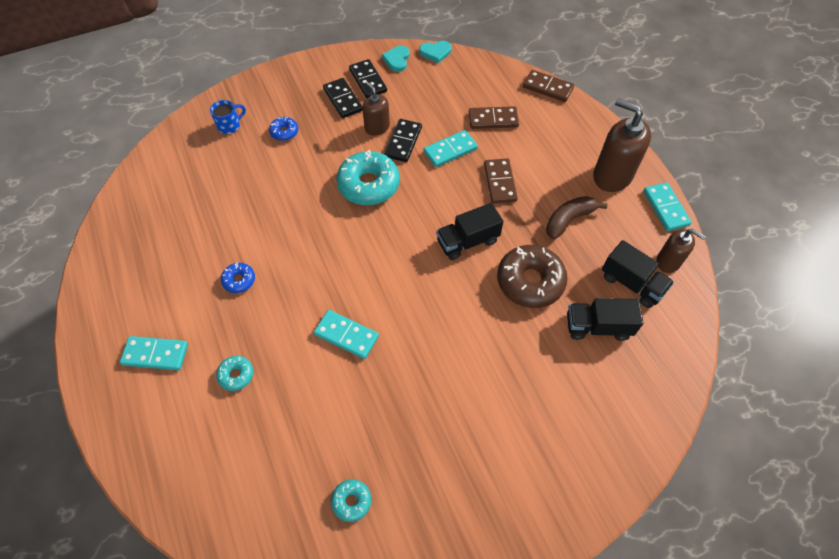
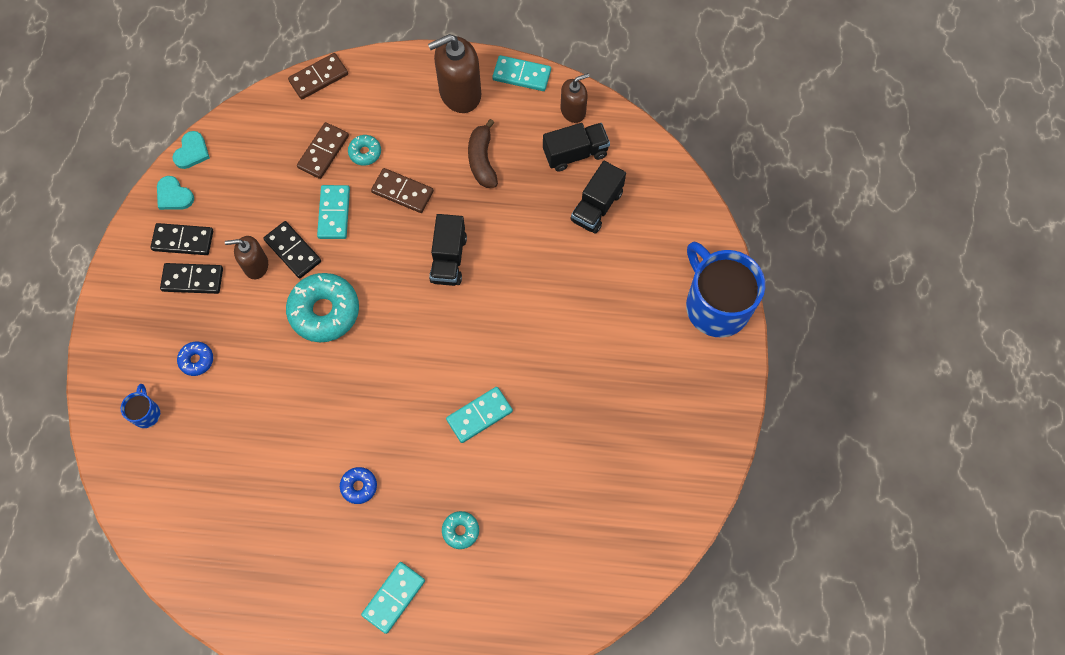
camera: 60 degrees left, 10 degrees up
(351, 501) = (630, 484): turquoise donut -> turquoise donut (365, 152)
(530, 281) = (522, 232): brown donut -> none
(582, 487) = (715, 305): none -> blue mug

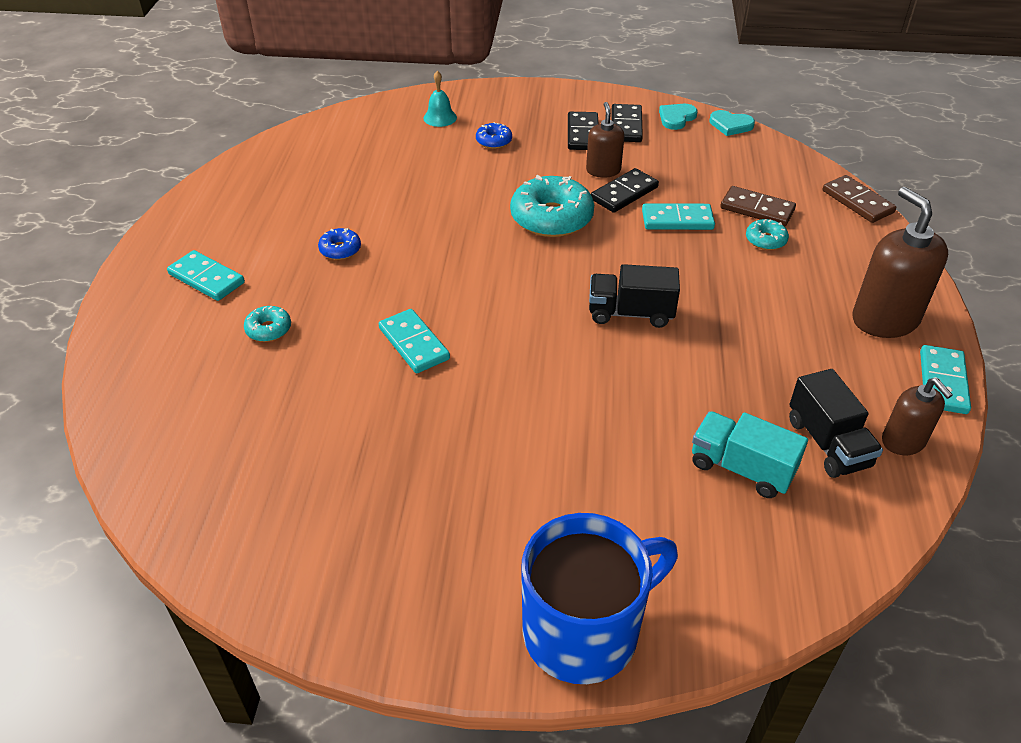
camera: 90 degrees right, 25 degrees down
(146, 413) = (440, 117): blue mug -> turquoise bell
(402, 192) = (718, 272): brown domino -> none
(482, 160) = (785, 342): brown banana -> none
(597, 206) = (741, 468): black truck -> turquoise truck

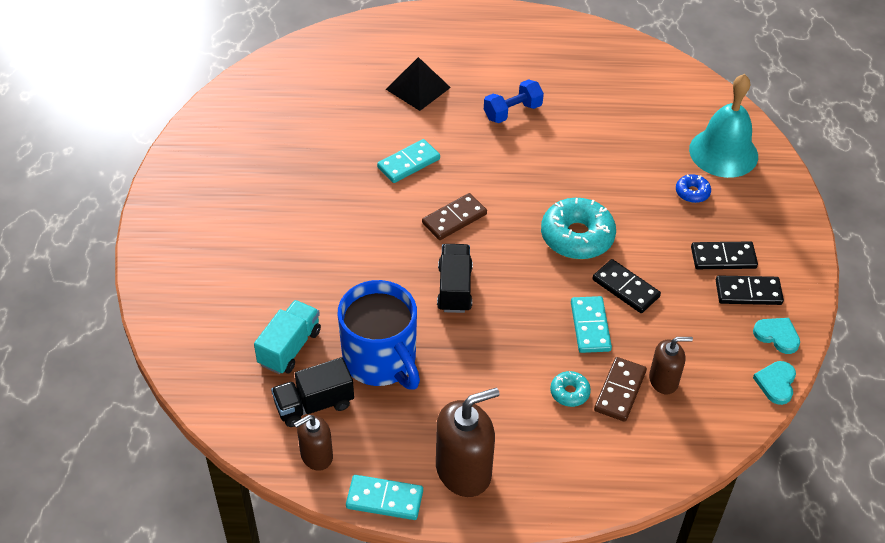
camera: 85 degrees right, 5 degrees up
(207, 278) = (469, 49): turquoise domino -> none
(268, 329) = (418, 88): turquoise donut -> black pyramid
(340, 249) = (512, 112): blue donut -> blue dumbbell
(440, 117) = (723, 152): turquoise bell -> turquoise bell, size x2.13
(584, 630) = (166, 259): blue mug -> blue mug (381, 360)
(603, 170) = (661, 273): brown soap dispenser -> brown soap dispenser (663, 380)
(857, 201) = (650, 481): brown domino -> brown domino (454, 219)

